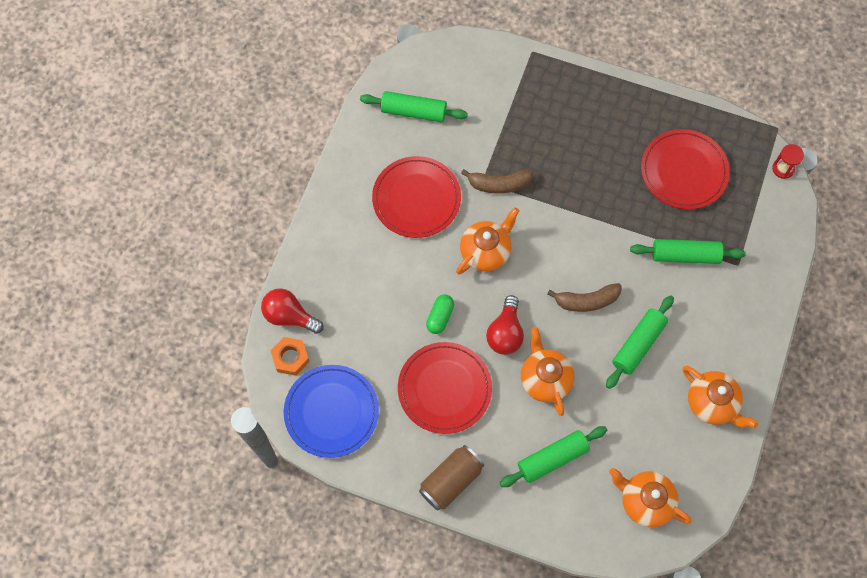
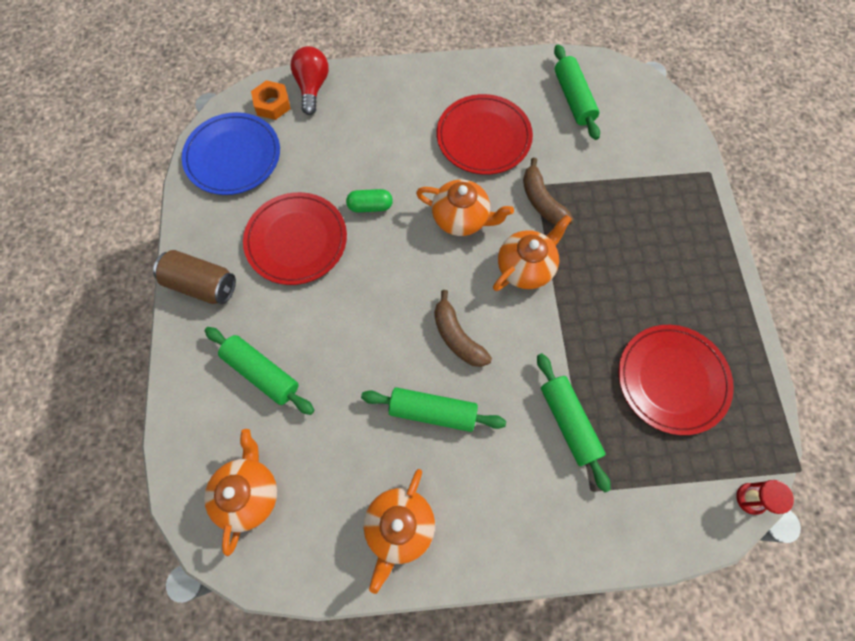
camera: 65 degrees right, 0 degrees up
(505, 333) = (381, 271): red light bulb -> none
(545, 379) = (348, 330): orange teapot -> orange teapot (526, 267)

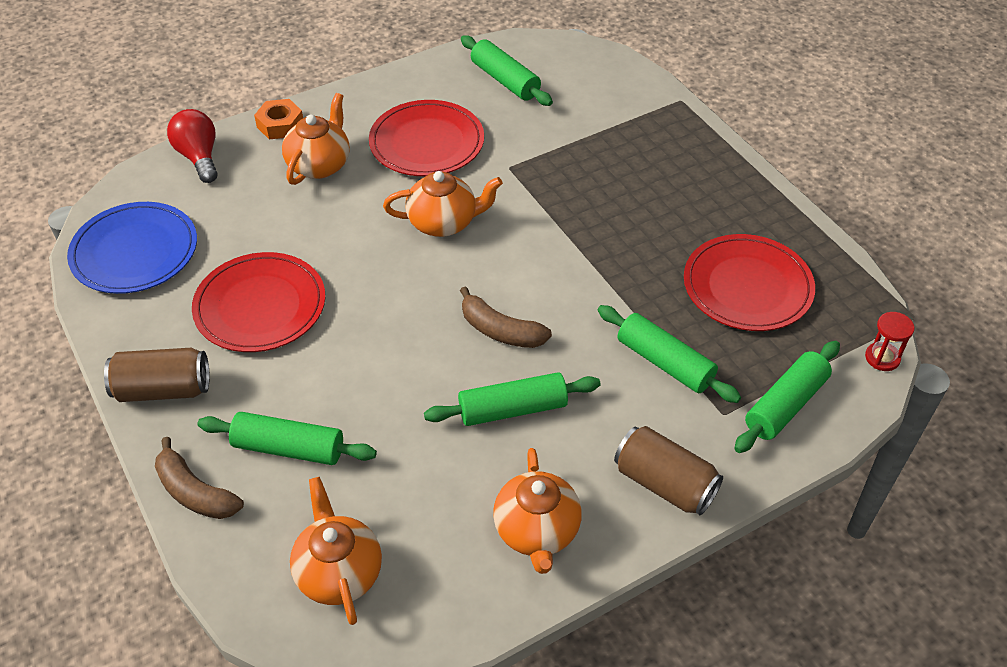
camera: 25 degrees left, 20 degrees down
(272, 104) = (157, 187): orange nut -> orange nut (280, 125)
(370, 206) = (332, 245): green capsule -> none
(513, 532) = (664, 484): none -> brown can
(526, 267) = (540, 242): orange teapot -> orange teapot (319, 165)
(541, 201) = (523, 179): brown banana -> brown banana (195, 492)
(645, 505) = (785, 405): none -> green rolling pin

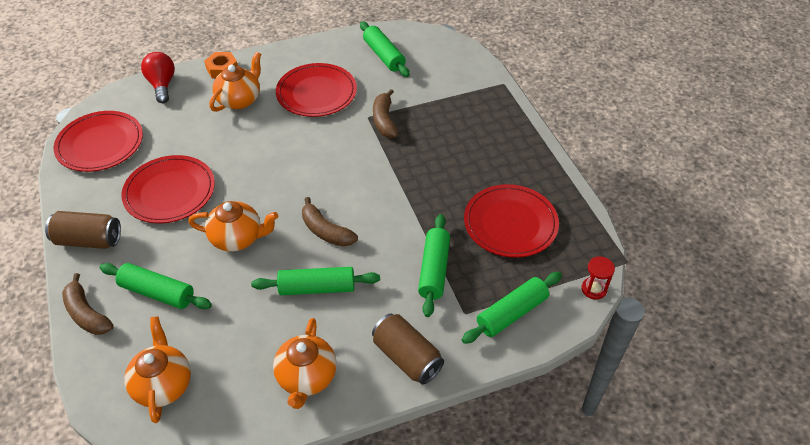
camera: 10 degrees right, 0 degrees up
(135, 252) = (100, 144): blue plate -> red plate
(443, 222) = (310, 150): orange teapot -> orange teapot (237, 238)
(534, 169) = (384, 120): none -> brown banana
(665, 363) = (434, 270): green rolling pin -> green rolling pin turned 45 degrees clockwise

